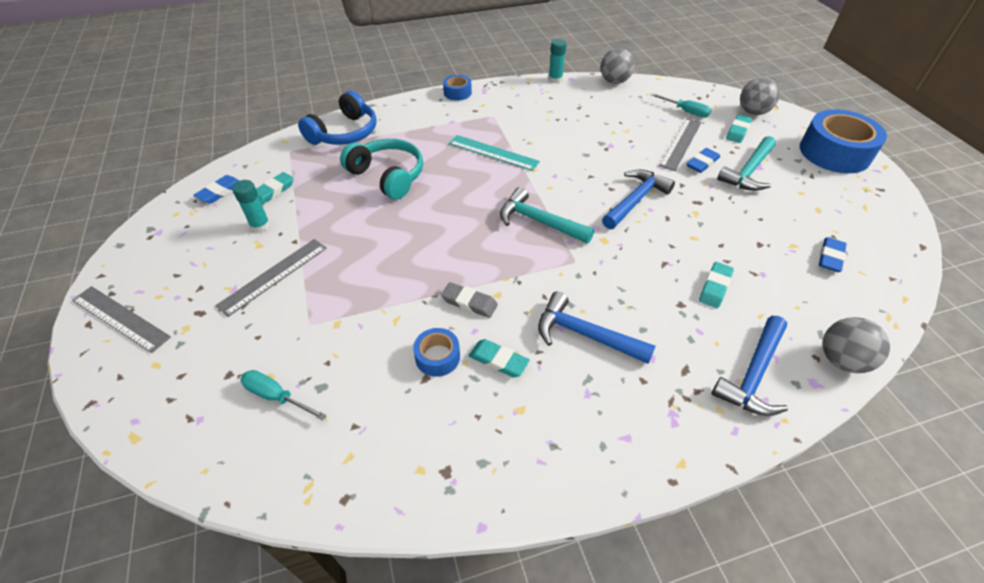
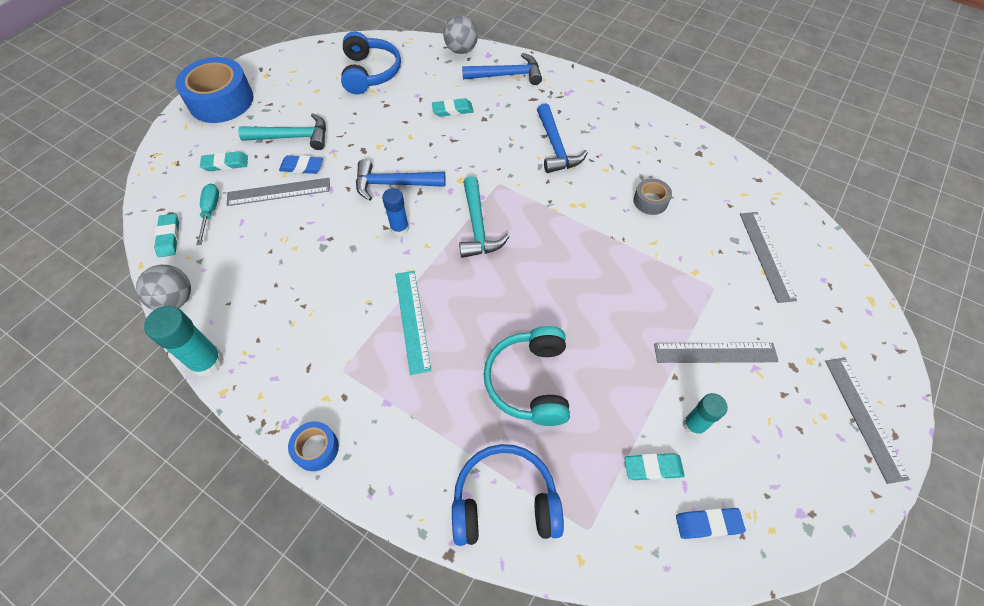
camera: 130 degrees left, 10 degrees up
(276, 396) = (766, 255): turquoise screwdriver -> grey ruler
(437, 357) = (650, 201): blue tape -> grey tape
(469, 302) = (596, 214): grey eraser -> none
(498, 360) = (618, 173): turquoise eraser -> turquoise eraser (169, 237)
(555, 79) = (207, 362): turquoise glue stick -> turquoise glue stick, size x1.52
(581, 182) = (400, 228): none -> blue glue stick
(752, 112) = (178, 166): grey ball -> none
(830, 257) = (370, 73): blue eraser -> blue headphones

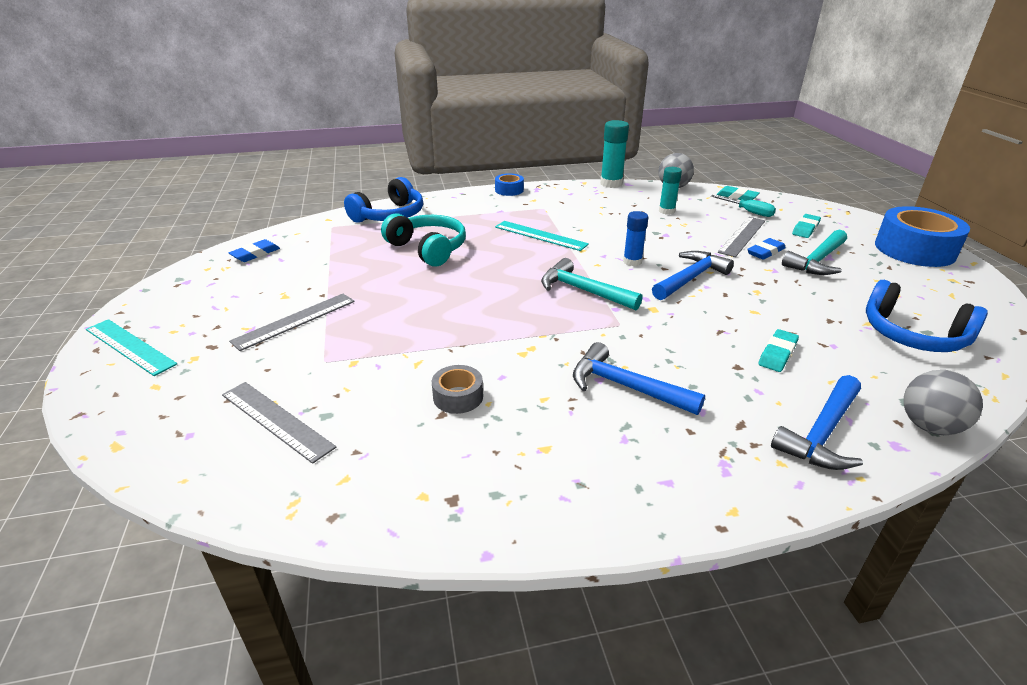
camera: 135 degrees right, 25 degrees down
(653, 467) = (308, 256): turquoise eraser -> none
(694, 425) = (290, 281): turquoise glue stick -> turquoise glue stick (666, 211)
(864, 417) = (130, 346): grey ruler -> turquoise ruler

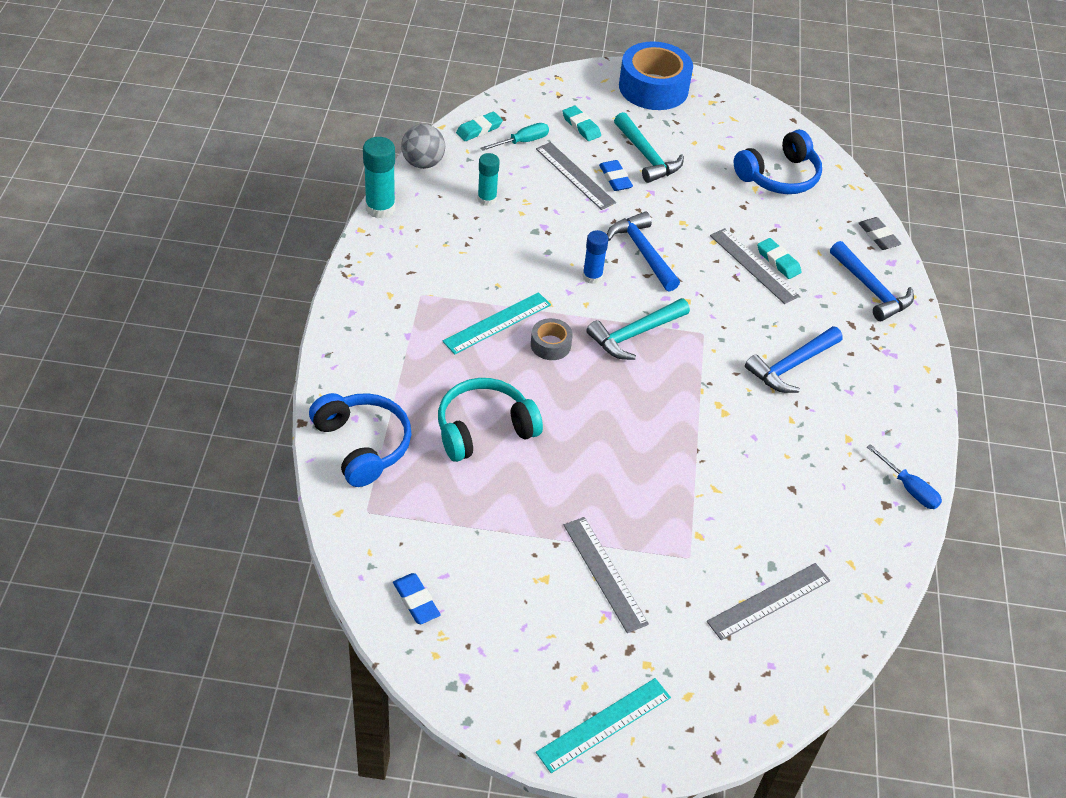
camera: 75 degrees left, 15 degrees up
(458, 397) = (773, 472): grey tape -> grey tape (550, 345)
(491, 520) = (909, 488): none -> blue screwdriver
(509, 190) = (344, 306): blue tape -> none
(750, 339) = (753, 265): none -> grey ruler
(929, 426) = (878, 236): grey ball -> grey eraser

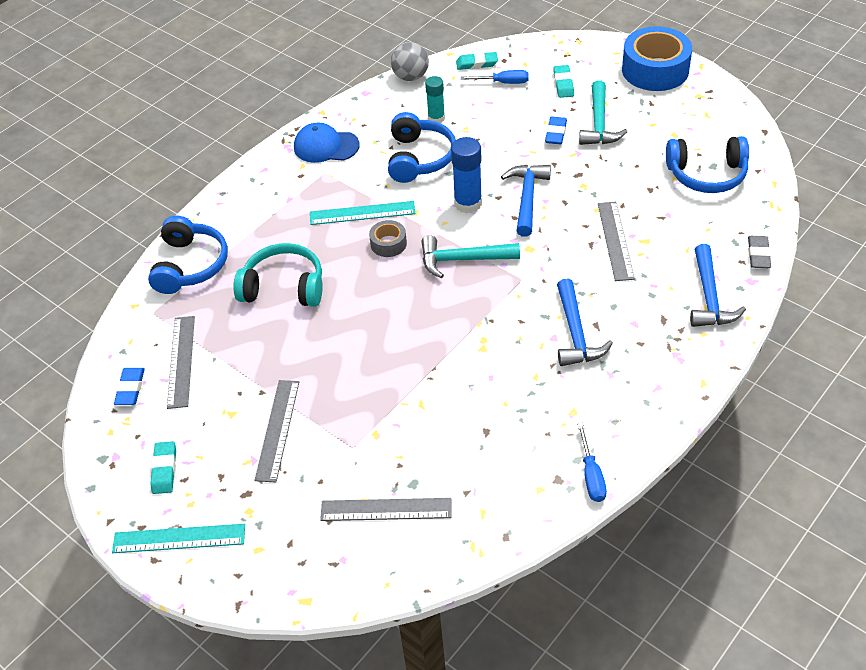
camera: 40 degrees right, 0 degrees up
(380, 208) = (350, 101): turquoise glue stick -> none
(397, 265) = (326, 146): none -> blue cap
(505, 246) = (419, 158): none -> blue headphones
(522, 142) = (503, 83): turquoise screwdriver -> blue screwdriver
(575, 175) = (523, 121): grey ruler -> grey ruler (181, 361)
(592, 276) = (468, 203): blue glue stick -> blue glue stick, size x1.52
(778, 261) = (641, 244): turquoise eraser -> turquoise eraser (164, 470)
(791, 366) = (575, 333): blue hammer -> blue hammer turned 90 degrees counterclockwise

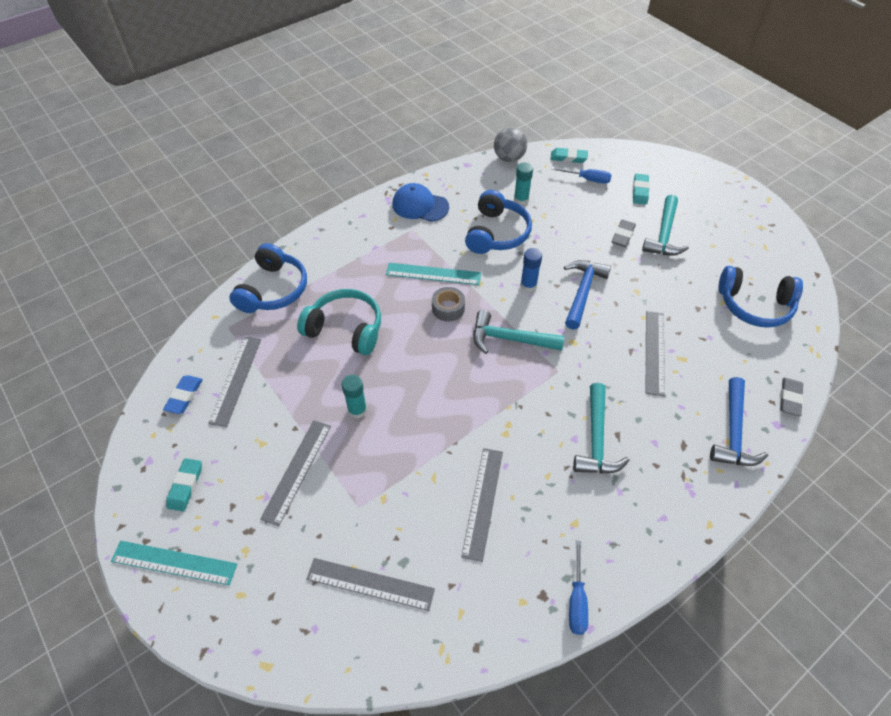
camera: 10 degrees right, 5 degrees up
(322, 361) = (357, 410): none -> turquoise glue stick
(468, 203) = (528, 285): blue glue stick -> blue glue stick, size x0.66
(477, 414) = (482, 502): none -> grey ruler
(555, 133) = (623, 235): blue eraser -> grey eraser
(575, 333) = (596, 439): blue hammer -> turquoise hammer
(655, 70) = (725, 195): blue tape -> none

